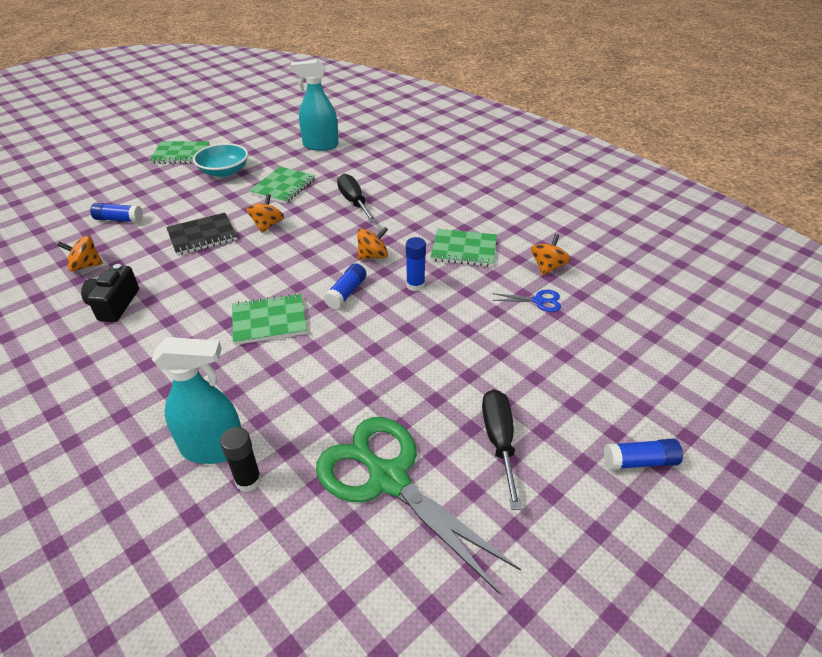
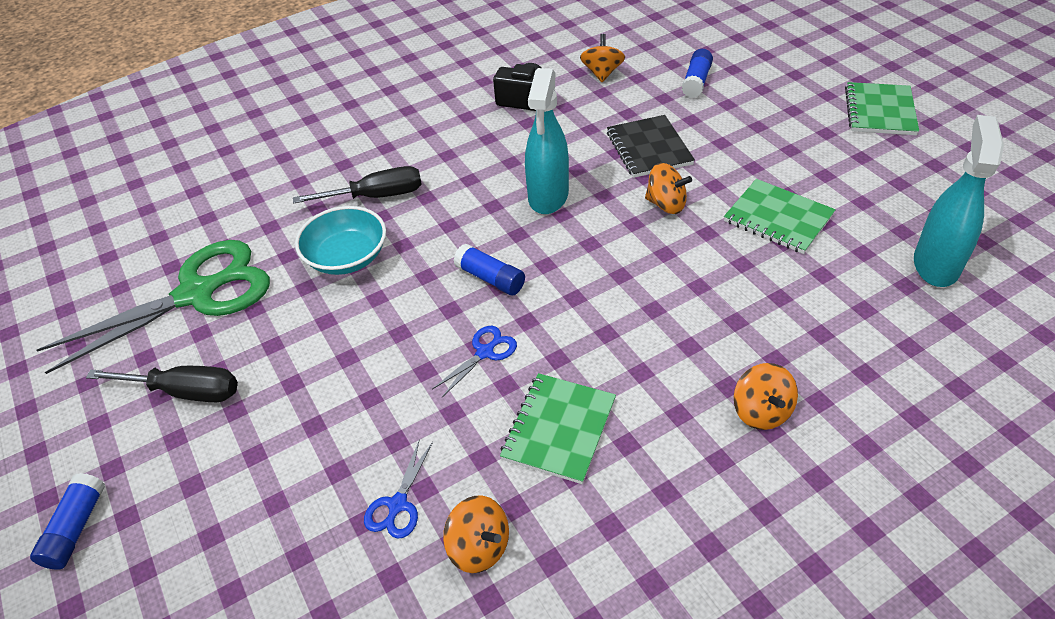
camera: 105 degrees right, 5 degrees up
(214, 448) = (299, 181): turquoise spray bottle -> turquoise spray bottle (548, 196)
(224, 171) = (826, 156): turquoise bowl -> turquoise bowl (347, 257)
(248, 480) = (252, 203): black glue stick -> none
(269, 321) = (460, 210): green notebook -> none
(354, 202) = (725, 300): black screwdriver -> black screwdriver (376, 196)
(373, 256) = (567, 311): orange spinning top -> orange spinning top (761, 411)
(415, 285) = (485, 352): blue glue stick -> blue scissors

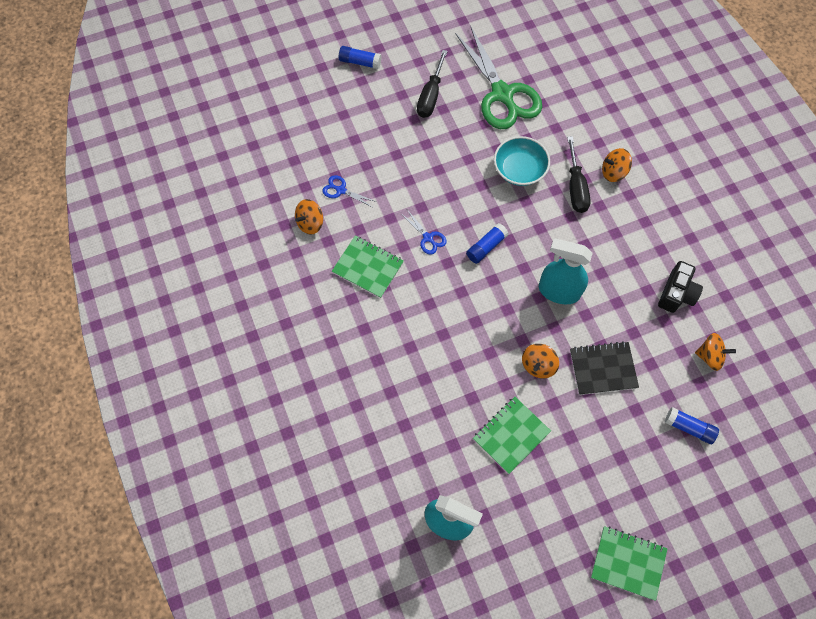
camera: 95 degrees right, 20 degrees up
(761, 411) = (356, 372): orange spinning top -> orange spinning top (613, 172)

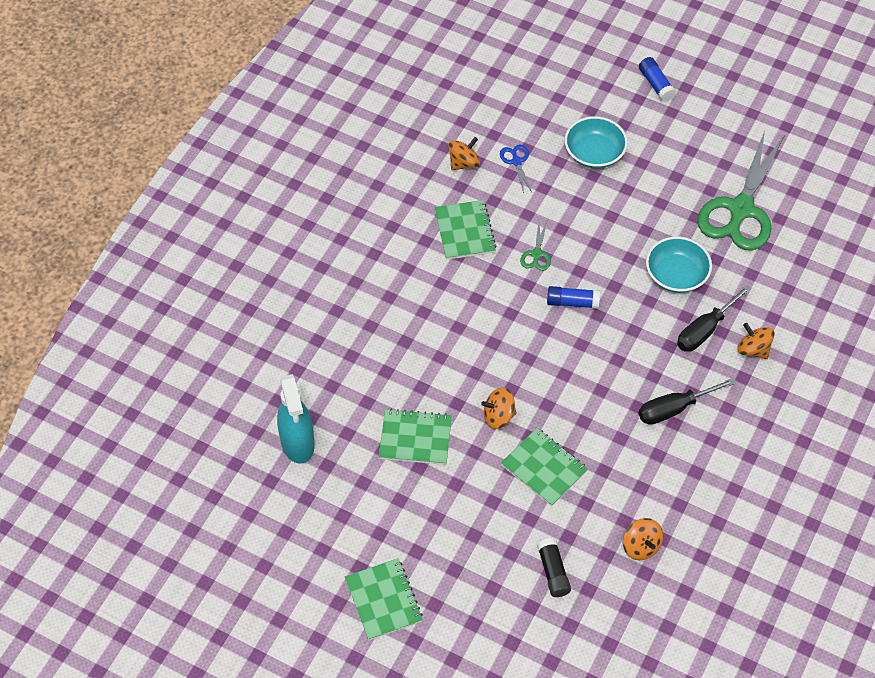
camera: 50 degrees right, 10 degrees down
(310, 223) = (464, 163): orange spinning top -> orange spinning top turned 135 degrees clockwise
(379, 140) = (594, 153): none -> turquoise bowl
(428, 238) = (536, 254): blue scissors -> green scissors
(430, 96) = (679, 158): black screwdriver -> black screwdriver (674, 409)
(558, 291) = (585, 385): turquoise spray bottle -> none
(603, 369) = (544, 468): black notebook -> green notebook
(676, 294) = (678, 480): black camera -> none
(689, 427) = (553, 572): blue glue stick -> black glue stick

